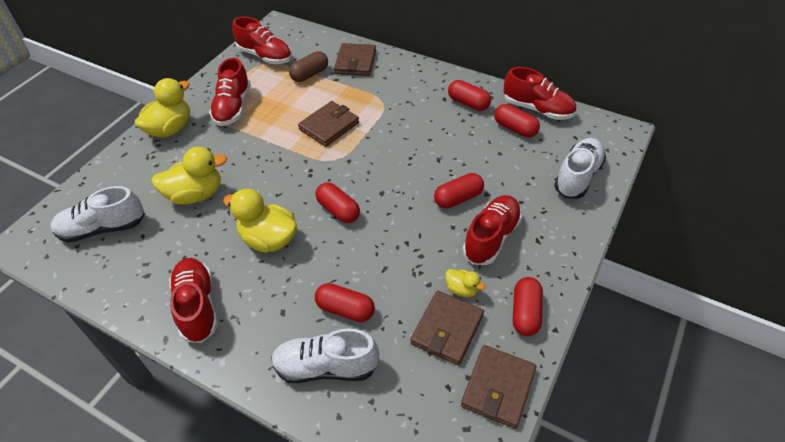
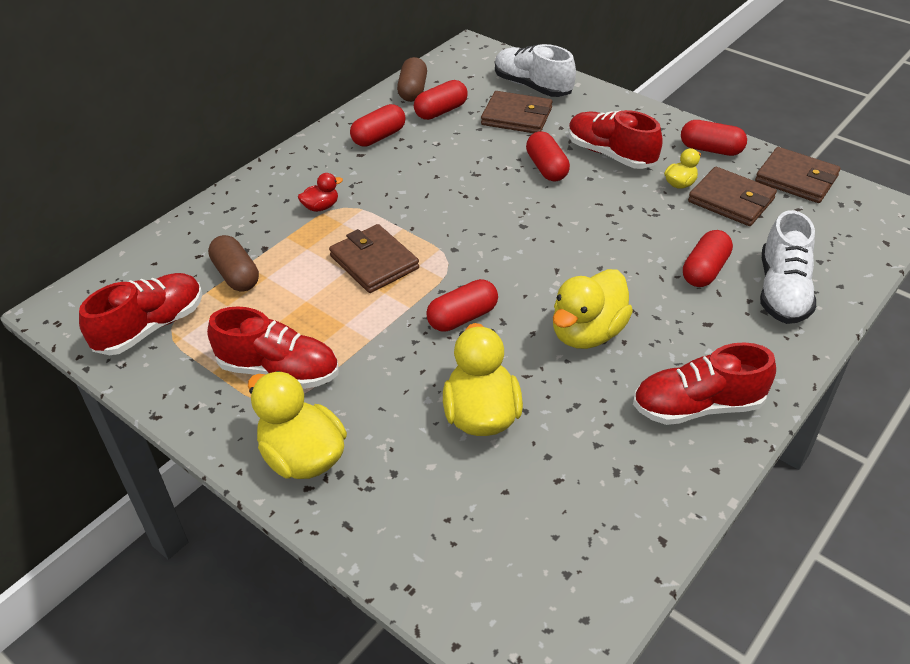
camera: 80 degrees left, 5 degrees down
(103, 228) = (533, 537): white shoe -> none
(338, 210) = (546, 265): red capsule -> red capsule (462, 317)
(355, 62) = (232, 224): brown wallet -> brown wallet (517, 116)
(380, 93) = (321, 207): none -> red duck
(537, 109) = (413, 91): red shoe -> brown capsule

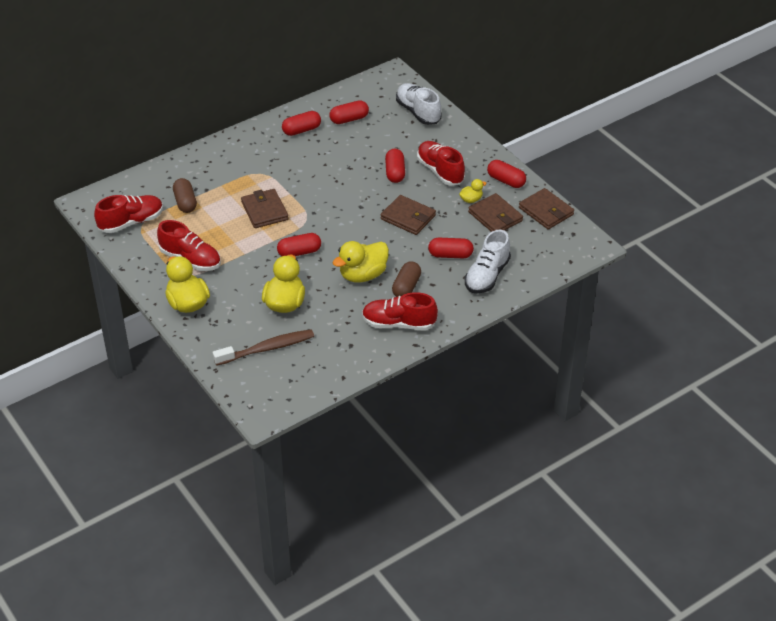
camera: 15 degrees right, 0 degrees up
(321, 207) = (248, 170): red duck -> none
(413, 91) = (338, 100): brown capsule -> brown capsule (406, 287)
(491, 514) = (267, 348): none -> brown toothbrush
(517, 116) = (396, 133): brown wallet -> brown wallet (408, 217)
(704, 270) = (450, 255): red capsule -> red capsule turned 45 degrees clockwise

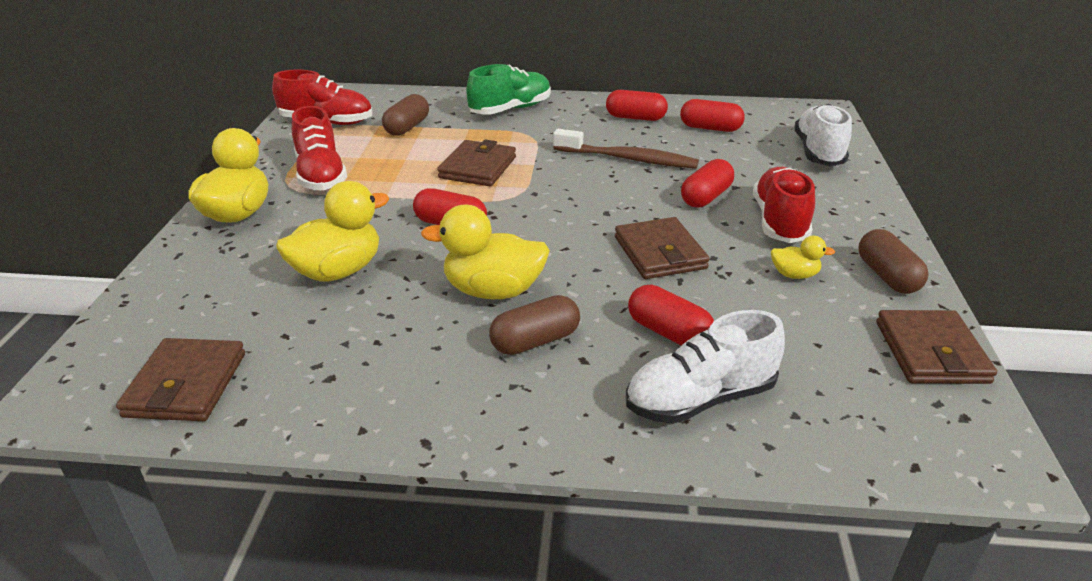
camera: 40 degrees right, 10 degrees down
(224, 158) = (510, 109): none -> green shoe
(267, 348) = (223, 313): brown toothbrush -> brown toothbrush (629, 159)
(398, 324) = (447, 389): red shoe -> none
(495, 216) = (815, 316): brown wallet -> brown wallet (186, 384)
(506, 181) = (887, 276): red capsule -> brown capsule

